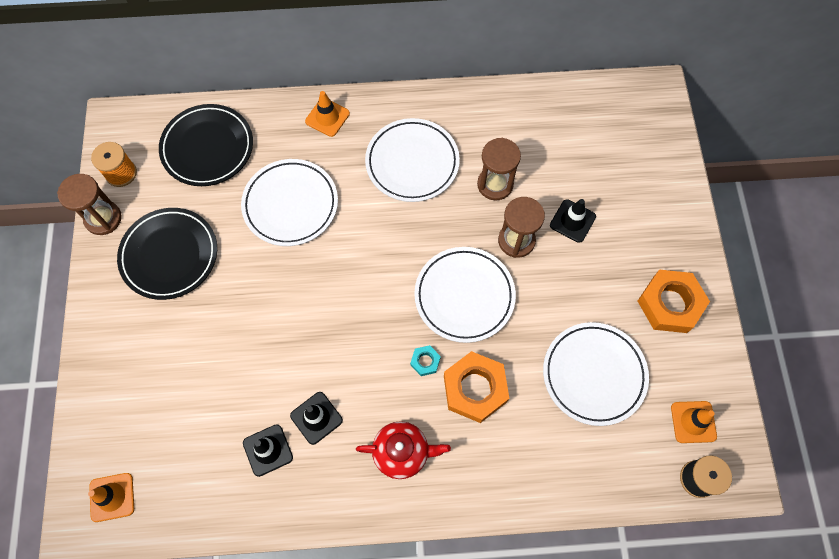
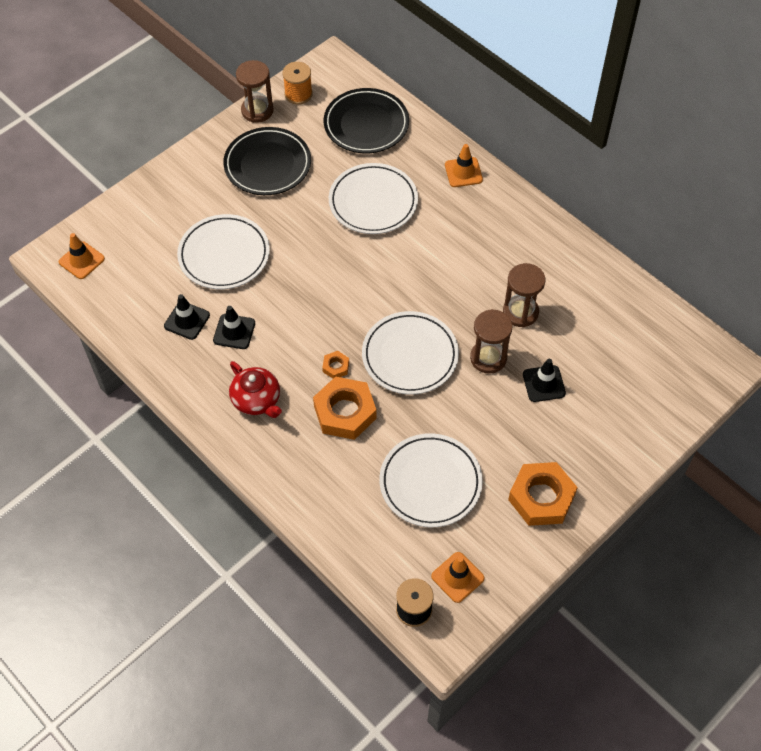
camera: 50 degrees right, 10 degrees down
(412, 162) = (482, 248): white plate -> white plate (224, 255)
(425, 361) = (336, 367): turquoise nut -> orange nut

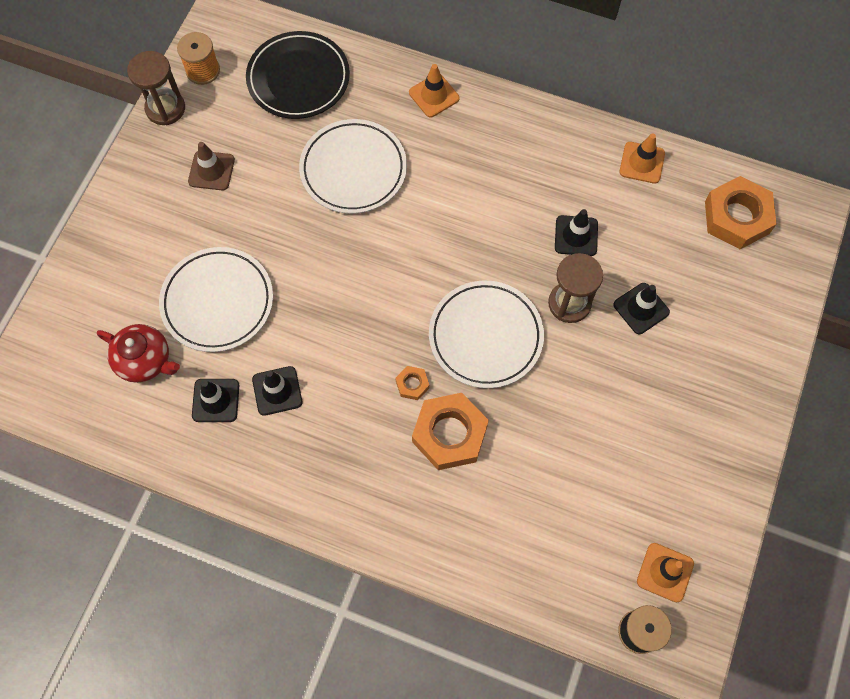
camera: 25 degrees left, 10 degrees up
(81, 260) = (51, 378): orange traffic cone -> orange traffic cone (642, 163)
(257, 400) = (345, 462): red teapot -> red teapot (145, 360)
(267, 165) = (211, 171): black plate -> brown traffic cone
(430, 482) = (582, 476): white plate -> none
(520, 312) = (576, 236): brown hourglass -> black traffic cone
(541, 497) = (703, 440): orange nut -> orange nut (736, 217)

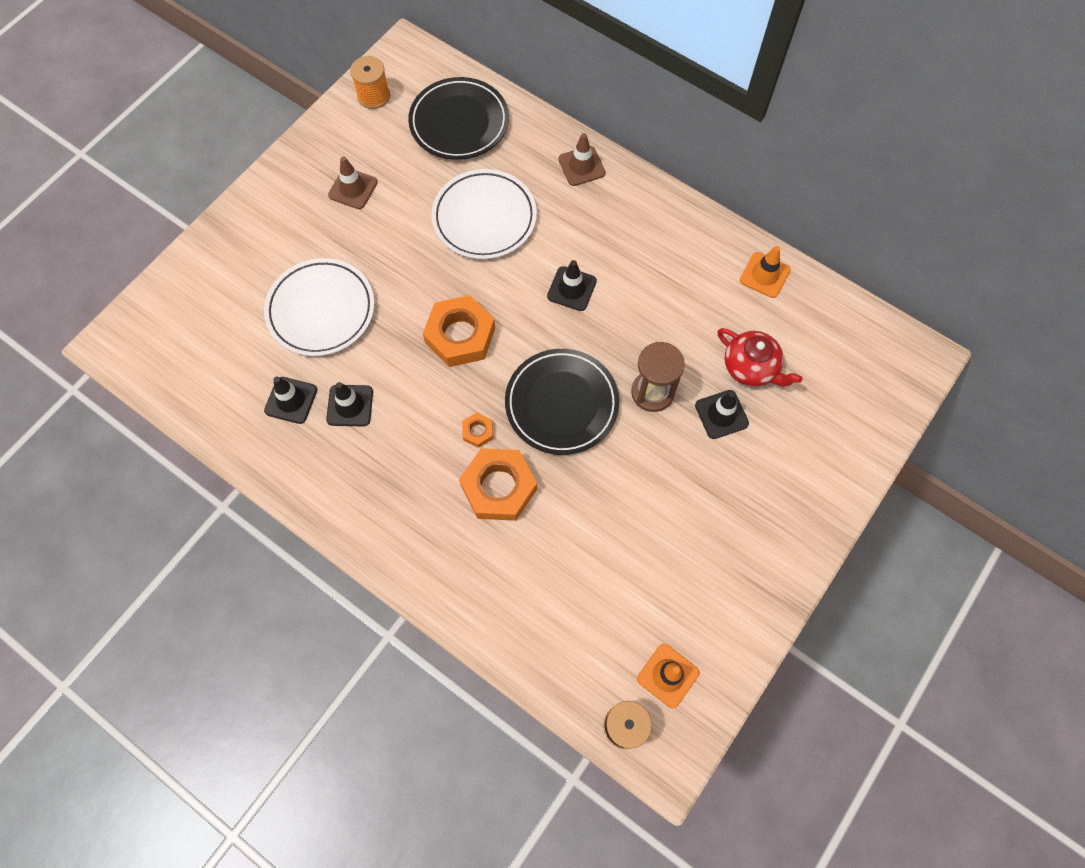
camera: 15 degrees right, 0 degrees up
(145, 360) = (238, 347): red teapot -> red teapot (751, 367)
(165, 108) = (329, 123): brown hourglass -> none
(434, 95) = (581, 166): orange traffic cone -> brown traffic cone
(485, 336) = (561, 404): white plate -> black plate
(576, 236) = (678, 329): black traffic cone -> black traffic cone (571, 289)
(736, 217) = (844, 349): orange nut -> orange nut (460, 336)

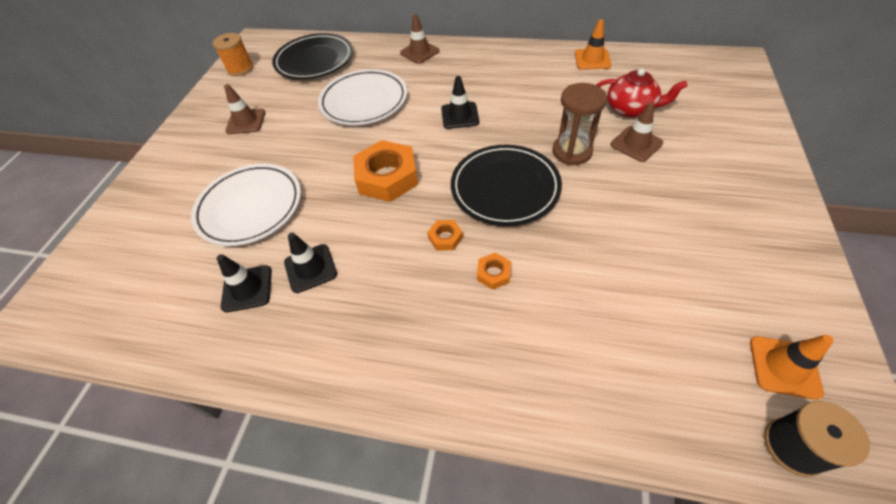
camera: 20 degrees left, 15 degrees down
(498, 487) = (493, 273): orange nut -> orange nut, size x0.46
(721, 414) = (636, 144): black traffic cone -> brown traffic cone

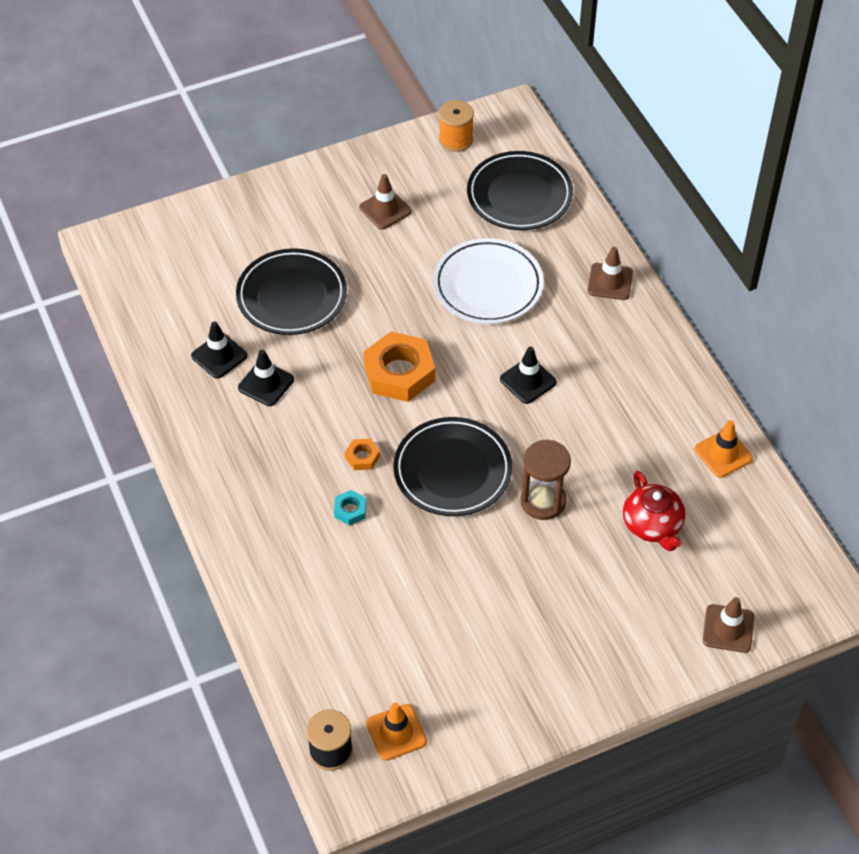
camera: 50 degrees right, 0 degrees up
(250, 207) = (292, 296): white plate -> black plate
(493, 273) = (350, 510): orange nut -> turquoise nut
(636, 144) = (595, 550): brown traffic cone -> brown traffic cone (728, 629)

